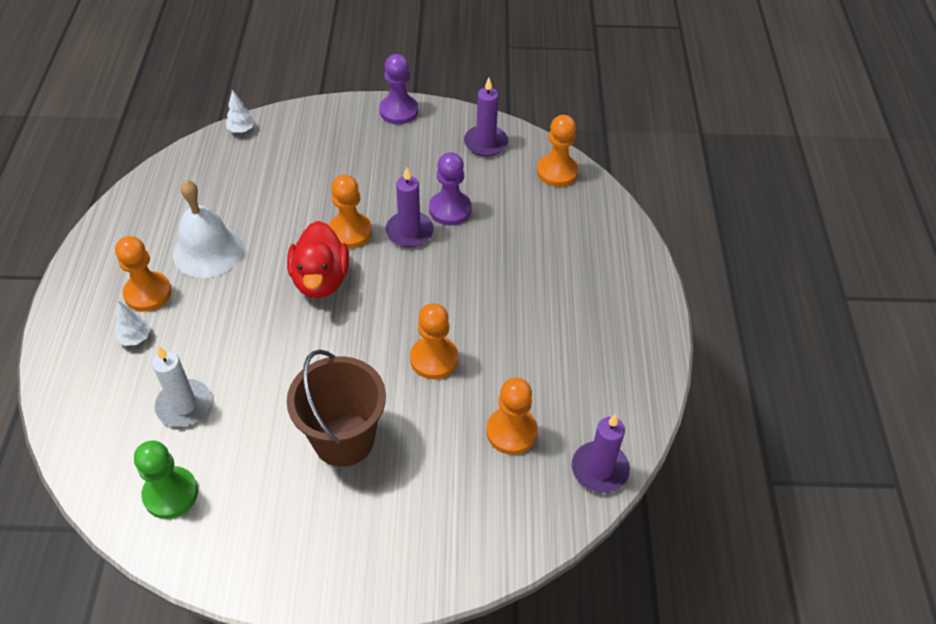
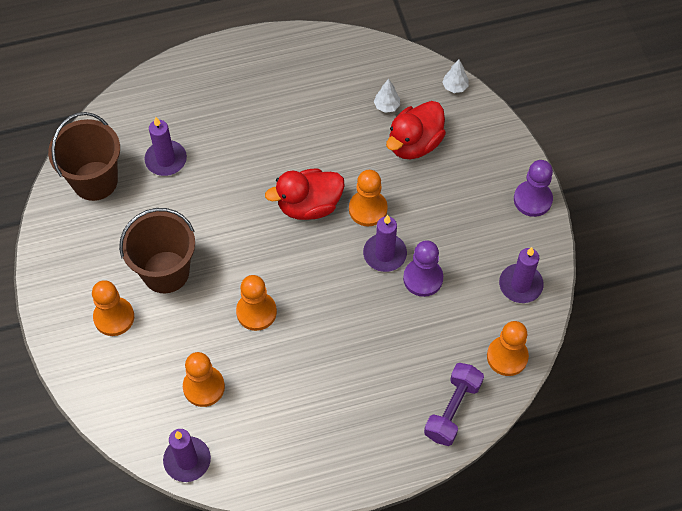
camera: 75 degrees right, 10 degrees up
(135, 338) = (214, 105): white tree -> white tree (387, 106)
(148, 293) = (257, 95): orange pawn -> orange pawn (114, 317)
(170, 494) = (95, 181): green pawn -> brown bucket
(184, 405) = (166, 160): white candle -> purple candle
(208, 251) = (311, 117): white bell -> none
(291, 176) = (414, 143): none -> red duck
(600, 224) = (452, 410): none -> purple dumbbell

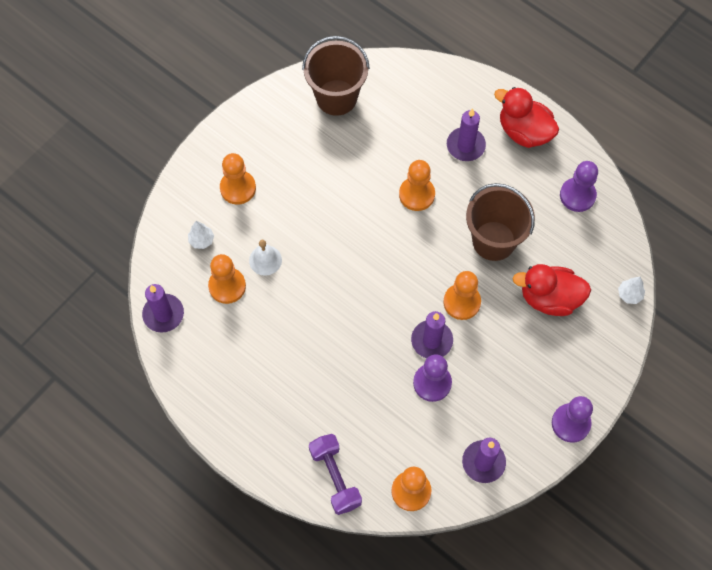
camera: 55 degrees right, 5 degrees up
(165, 272) = (299, 197): brown bucket -> brown bucket (494, 241)
(166, 160) = (391, 131): purple candle -> purple candle (465, 145)
(204, 338) = (265, 260): none -> white bell
(256, 312) = (313, 281): orange pawn -> orange pawn (416, 194)
(309, 205) = (431, 257): red duck -> red duck (524, 132)
(340, 65) = (577, 195): none -> purple pawn
(387, 106) = (567, 255): white tree -> white tree (201, 240)
(452, 410) = (335, 477): purple dumbbell -> purple dumbbell turned 75 degrees clockwise

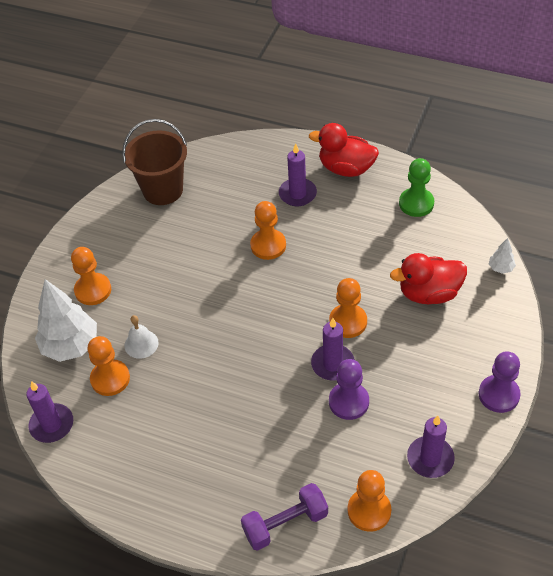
camera: 15 degrees left, 15 degrees down
(201, 240) = (71, 346): white tree -> white tree, size x2.25
(335, 477) = (285, 524): purple dumbbell -> purple dumbbell turned 75 degrees counterclockwise
(494, 241) = (356, 262): brown bucket -> none
(577, 195) = (416, 203): purple pawn -> green pawn

